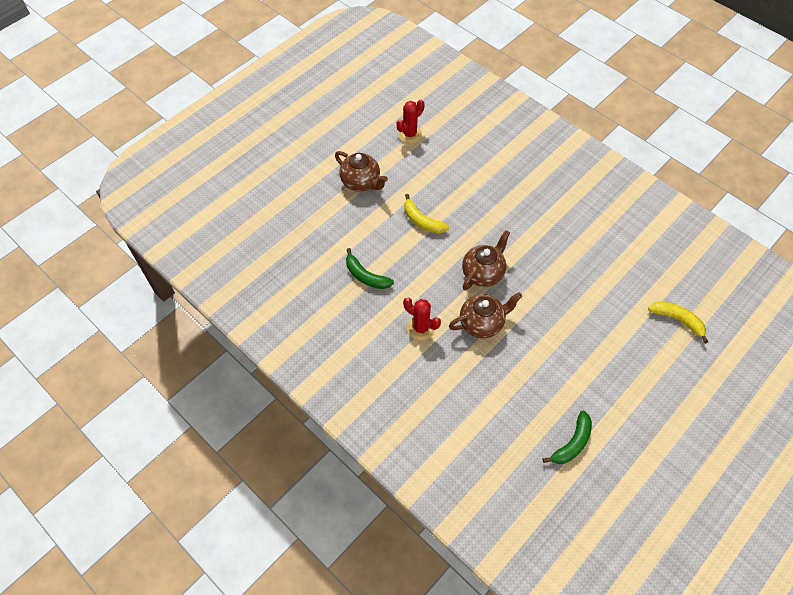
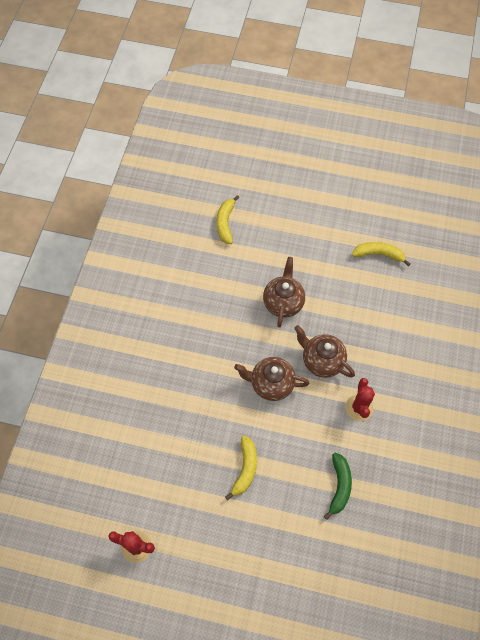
camera: 120 degrees left, 5 degrees up
(361, 182) = (232, 560): brown teapot -> brown teapot (283, 302)
(572, 443) = (379, 254): green banana -> yellow banana

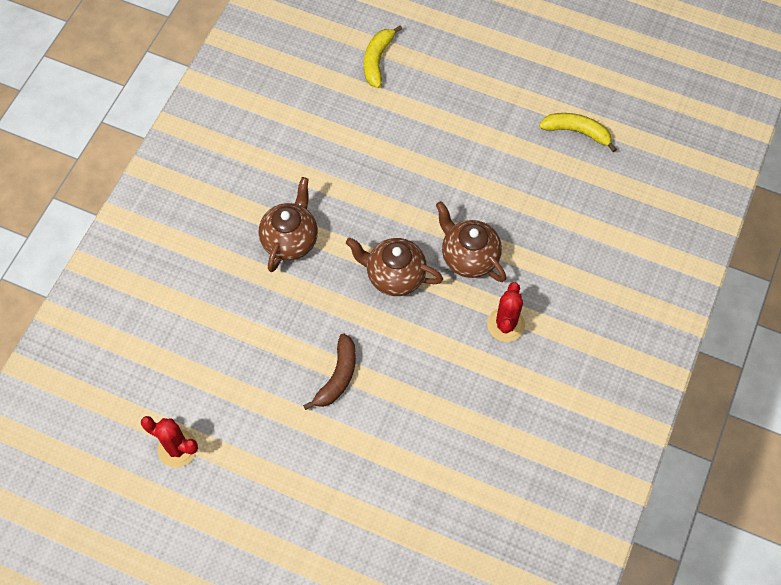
camera: 10 degrees right, 0 degrees up
(245, 469) = (337, 377): yellow banana -> brown banana
(283, 302) = (433, 174): brown teapot -> brown teapot (290, 240)
(339, 486) = (457, 419): green banana -> none

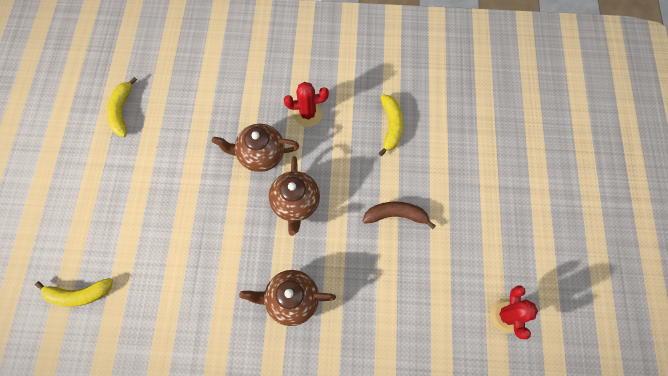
camera: 110 degrees left, 5 degrees up
(454, 415) = (391, 126): none -> yellow banana
(469, 257) = (260, 155): brown teapot -> brown teapot turned 60 degrees clockwise

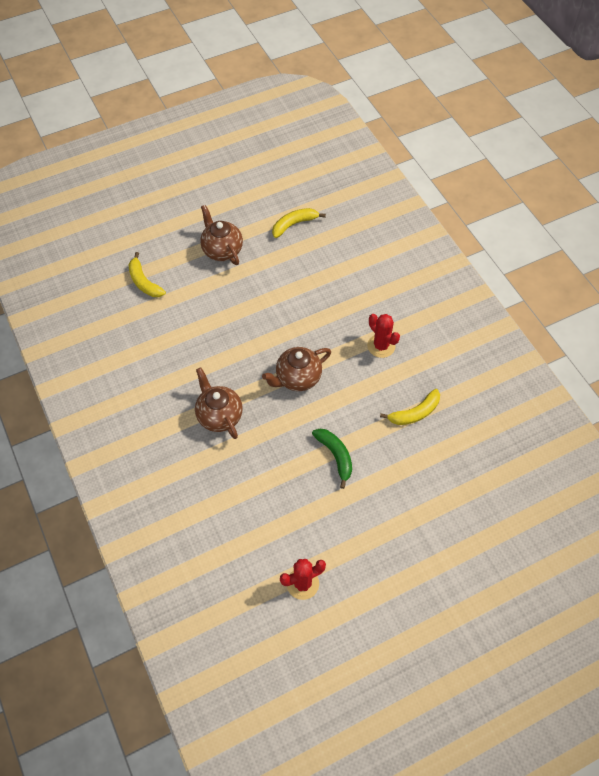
camera: 60 degrees right, 10 degrees down
(260, 155) = (321, 332): brown teapot -> brown teapot (222, 250)
(396, 215) = (335, 456): brown banana -> green banana

